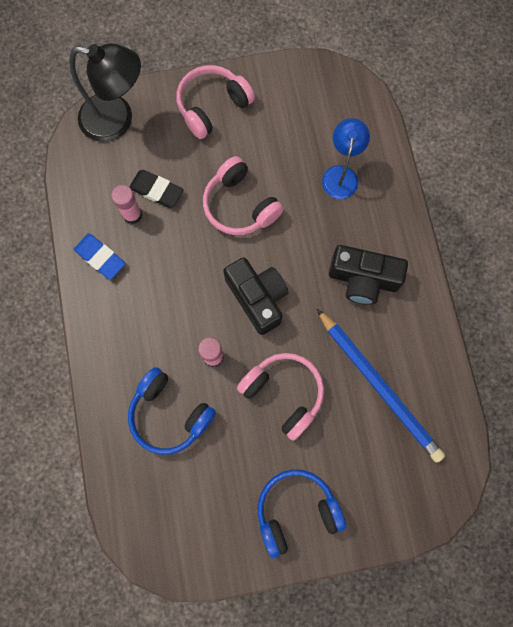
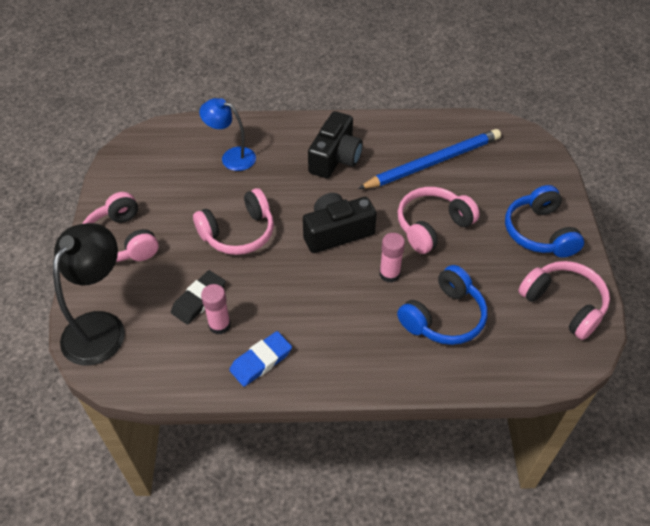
camera: 80 degrees left, 25 degrees down
(203, 536) = (563, 304): none -> pink headphones

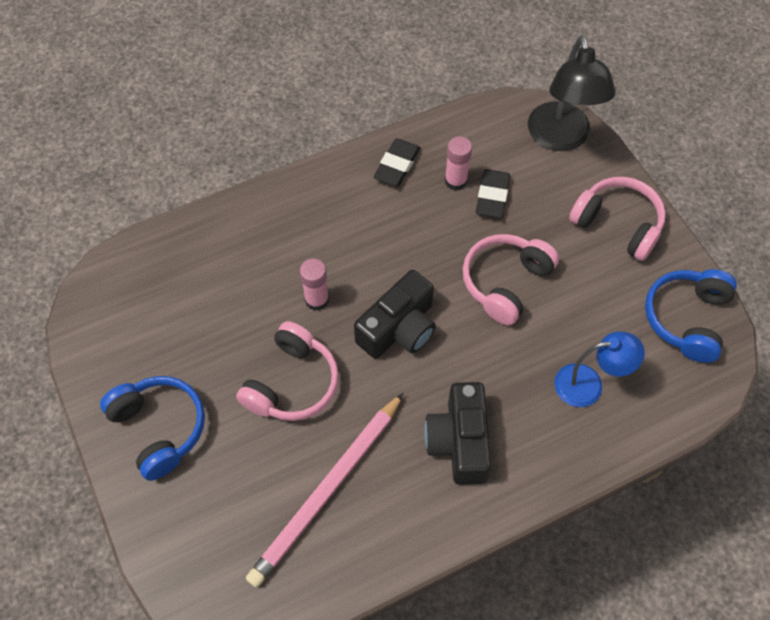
camera: 155 degrees right, 10 degrees up
(261, 361) = (397, 165): blue eraser -> black eraser
(433, 162) = (327, 491): blue pencil -> pink pencil
(443, 317) = (242, 274): blue headphones -> blue headphones (686, 319)
(563, 304) = (117, 339): pink headphones -> none

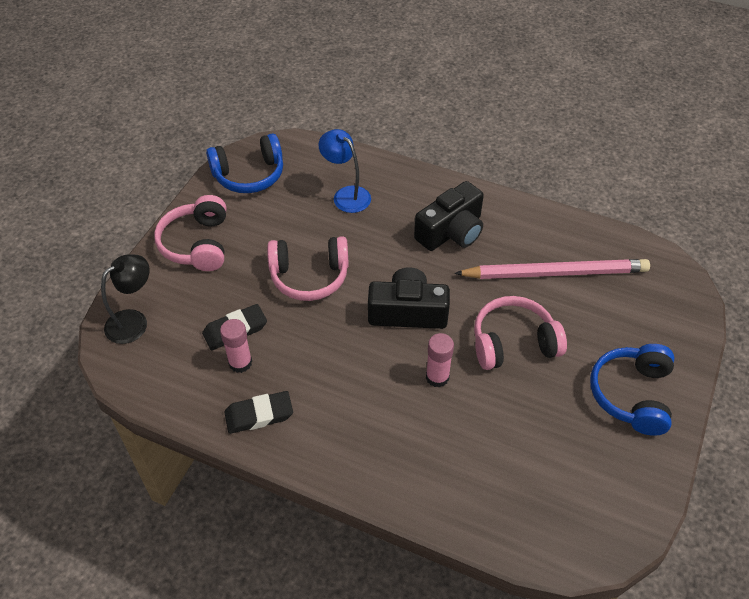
camera: 130 degrees left, 10 degrees down
(560, 138) = (134, 321): black lamp -> black lamp, size x0.66

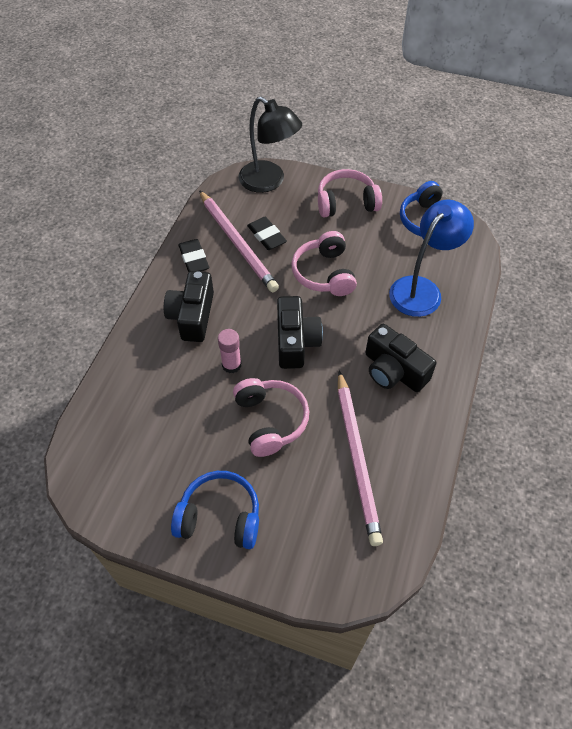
camera: 85 degrees right, 5 degrees up
(134, 321) = (269, 182): black lamp -> black lamp, size x1.53
(240, 363) = (237, 243): pink glue stick -> pink pencil
(346, 195) = (421, 289): blue lamp -> blue lamp, size x1.53
(358, 418) = (192, 316): none -> black camera

